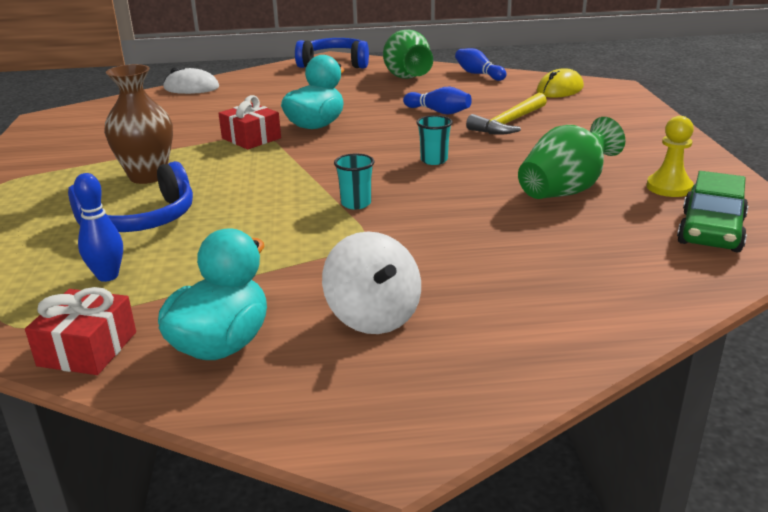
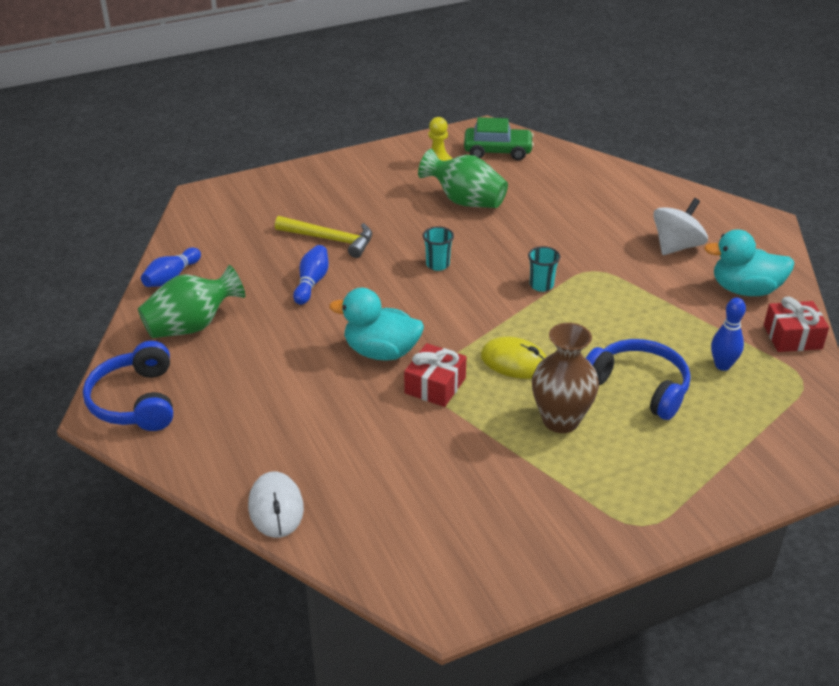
camera: 110 degrees left, 10 degrees up
(560, 89) = (220, 222): yellow mouse -> yellow mouse (514, 362)

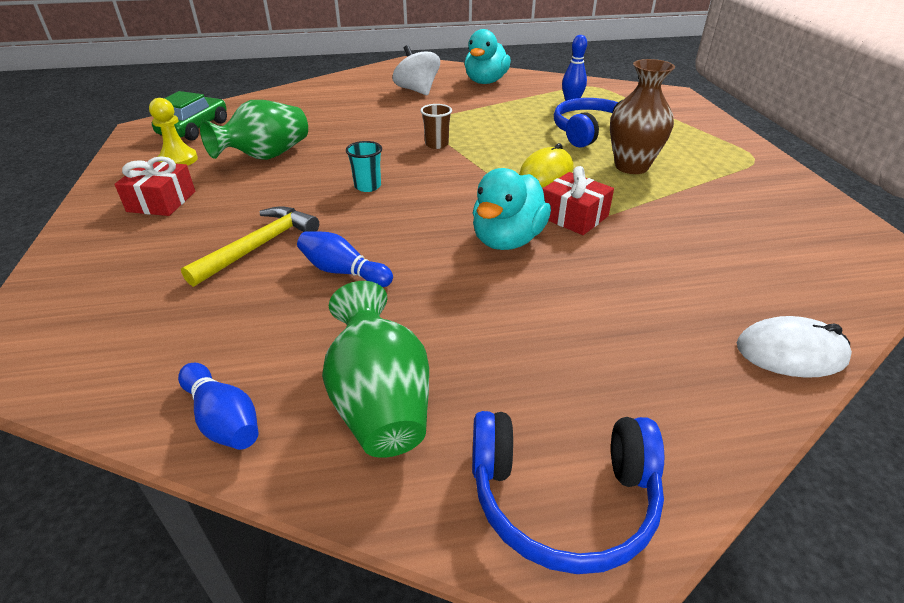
camera: 75 degrees left, 0 degrees up
(541, 285) = (436, 144): turquoise cup -> brown cup
(792, 337) = (545, 80): red gift -> red gift (162, 201)

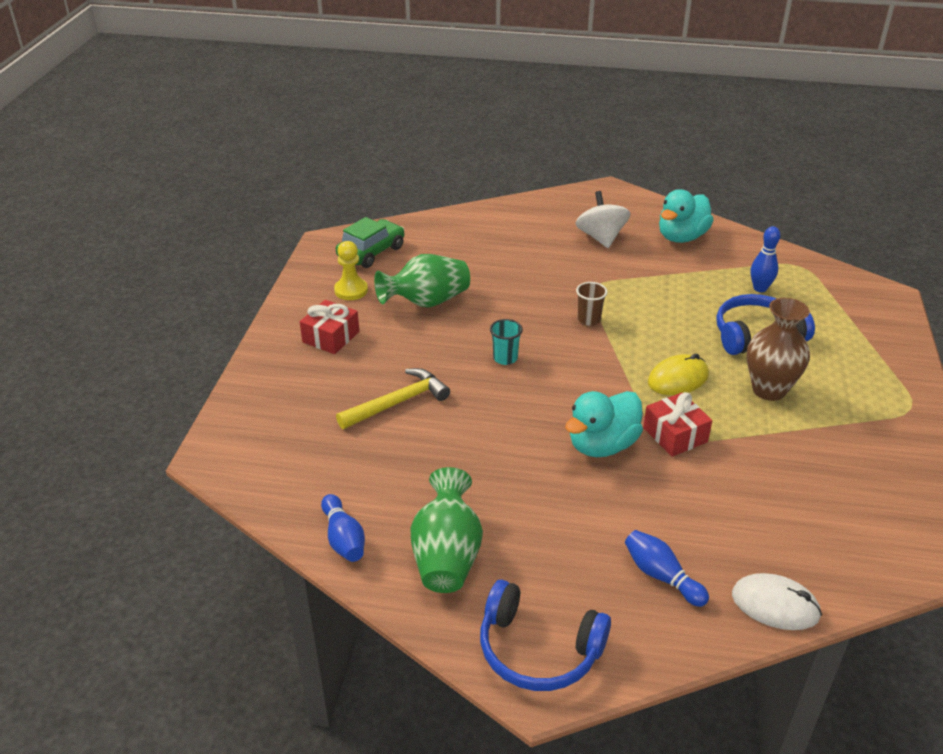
camera: 20 degrees right, 0 degrees up
(343, 272) = (456, 443): blue bowling pin -> blue bowling pin (661, 576)

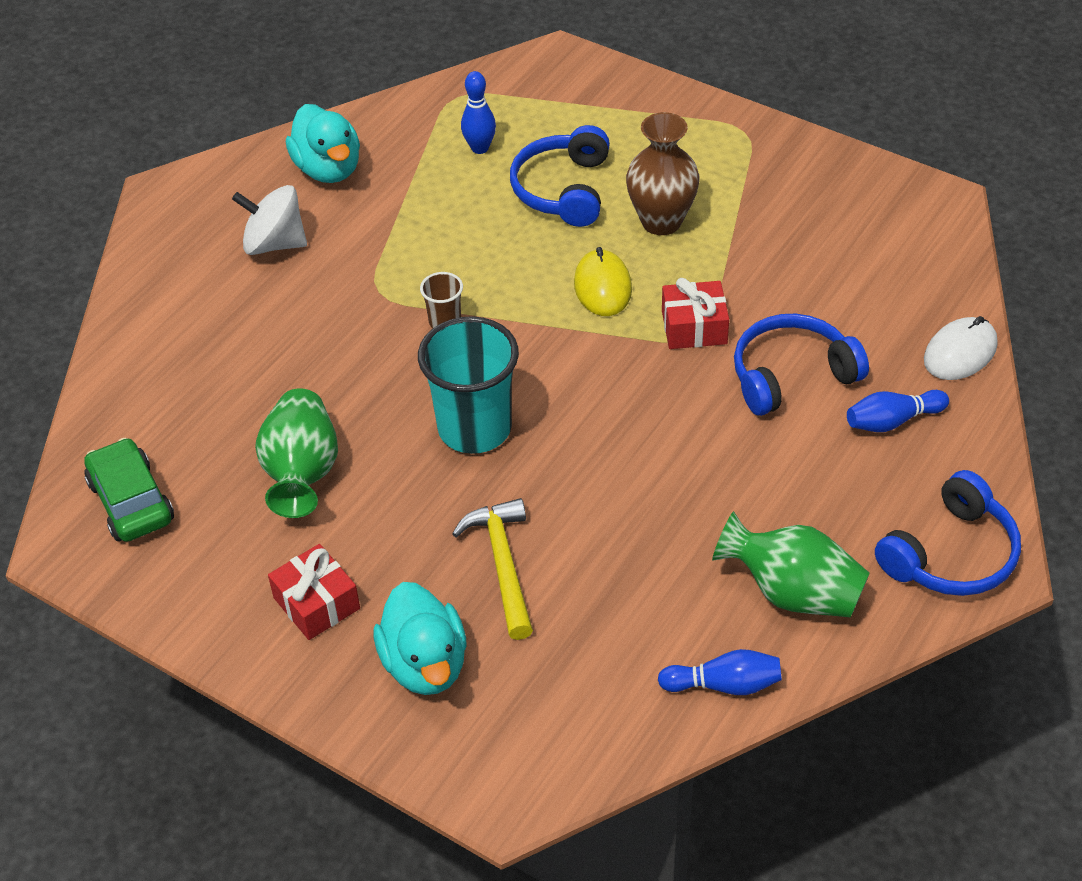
camera: 65 degrees left, 10 degrees up
(351, 290) = (216, 551): yellow pawn -> none
(505, 358) = (474, 429): turquoise cup -> turquoise cup, size x2.16
(602, 445) = (680, 395): turquoise duck -> turquoise duck (425, 664)
(666, 501) = (791, 375): none -> blue headphones

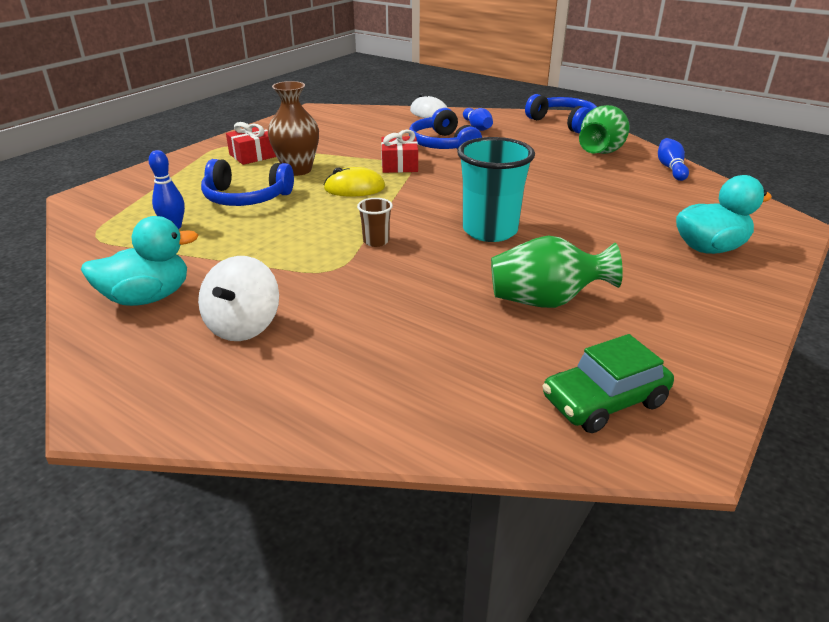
camera: 90 degrees left, 15 degrees down
(316, 603) = (679, 291): red gift -> red gift (252, 155)
(502, 565) = (612, 222): yellow hammer -> none

